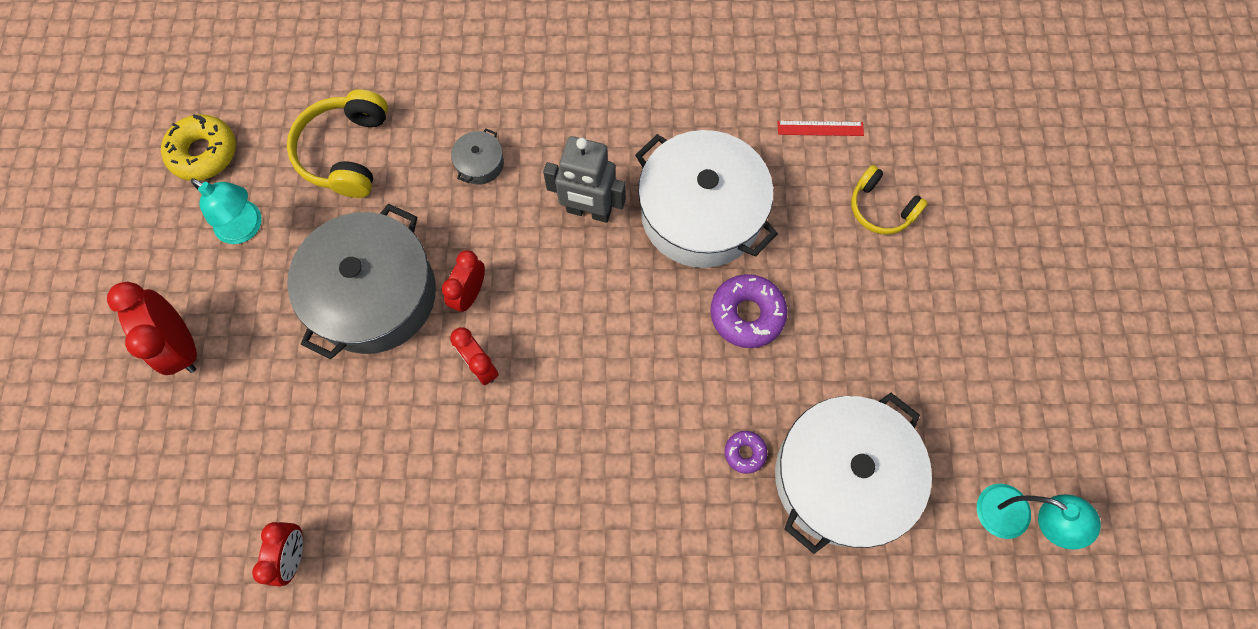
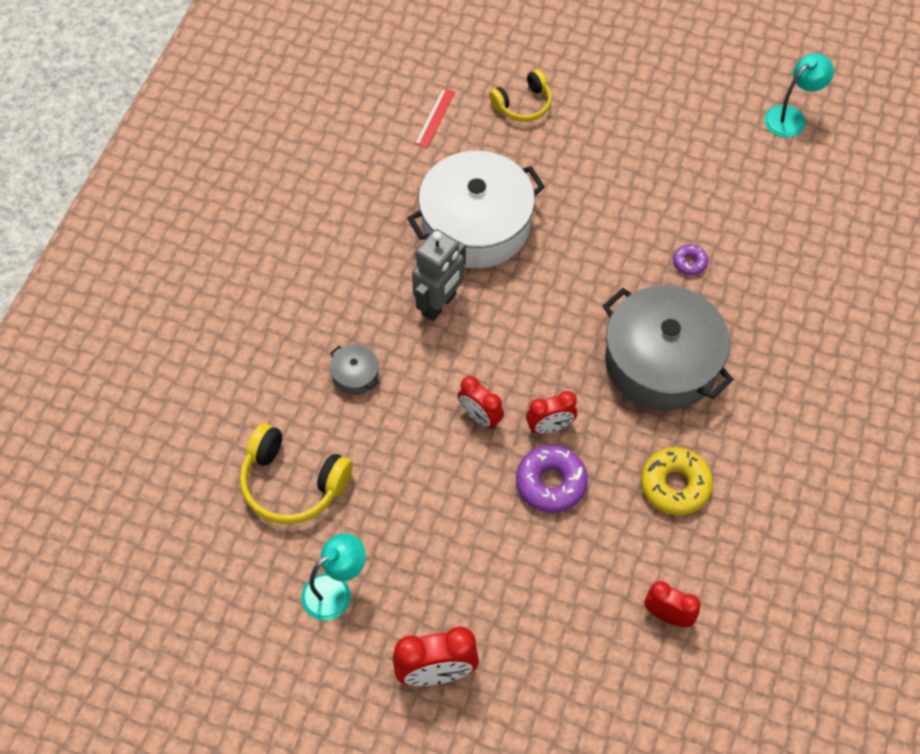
camera: 70 degrees left, 10 degrees down
(204, 153) = (234, 613): yellow donut -> yellow donut (675, 485)
(374, 295) = (450, 494): grey pot -> grey pot (661, 362)
(747, 314) = (577, 223): purple donut -> purple donut (551, 483)
(841, 477) = (729, 208): white pot -> none

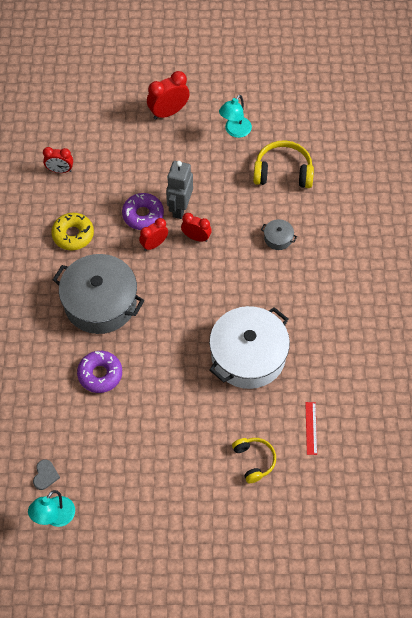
camera: 160 degrees right, 0 degrees up
(439, 305) = (248, 295): grey robot -> grey robot (180, 208)
(523, 104) = (254, 461): yellow headphones -> yellow headphones turned 120 degrees clockwise
(689, 262) = (100, 374): purple donut -> purple donut, size x1.88
(793, 164) = (45, 475): none -> grey heart

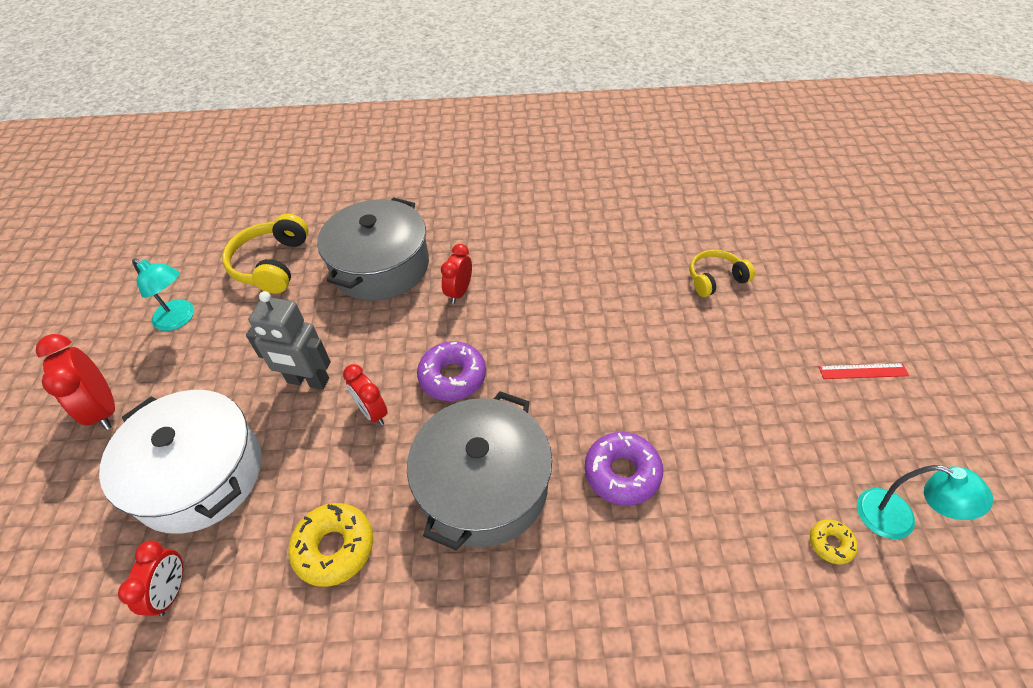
camera: 90 degrees left, 10 degrees down
(45, 475) = (830, 544): grey heart -> yellow donut
(143, 215) = (311, 432): purple donut -> purple donut (452, 377)
(196, 237) = (366, 357): red clock -> red clock (459, 292)
(248, 356) = (565, 290): white pot -> white pot (199, 474)
(278, 238) = (380, 266): grey pot -> grey pot, size x2.48
(311, 428) = (656, 230): red ruler -> red ruler (863, 371)

